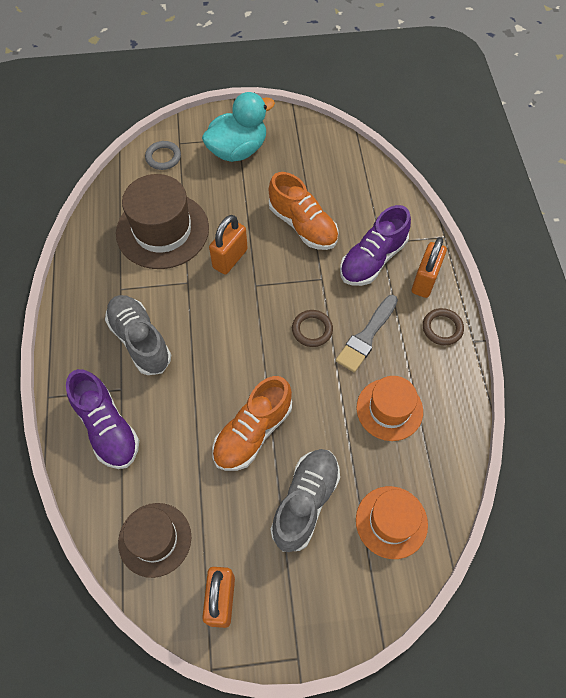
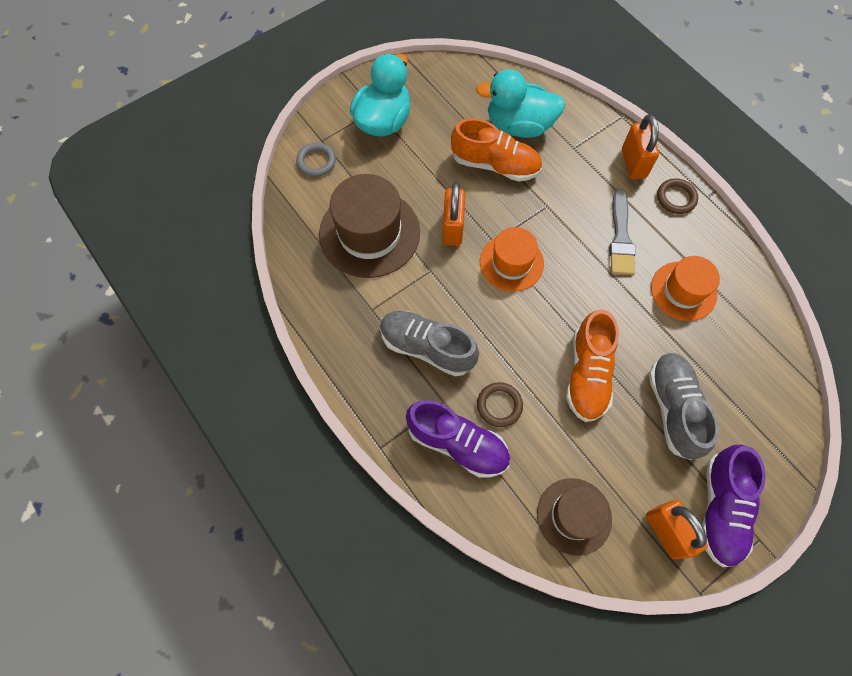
camera: 30 degrees left, 5 degrees up
(312, 330) = (571, 256): brown ring -> brown ring (499, 405)
(346, 203) = (519, 125): none -> turquoise duck
(373, 259) = (577, 166): purple shoe -> purple shoe (721, 509)
(391, 522) = (751, 384): orange hat -> orange hat (511, 262)

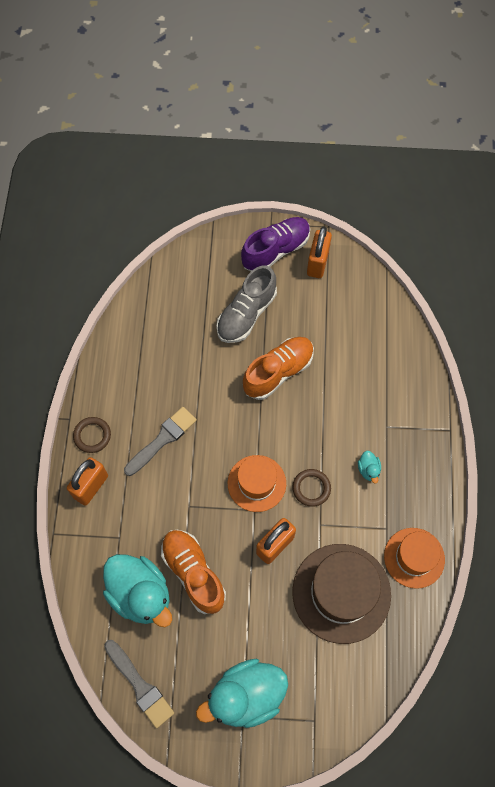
camera: 140 degrees left, 0 degrees up
(316, 161) = (335, 700): grey ring -> none
(427, 347) = (368, 470): grey shoe -> turquoise duck
(457, 443) = (398, 395): purple shoe -> none
(462, 77) = (140, 686): none -> grey brush
(499, 405) = (352, 397): brown ring -> brown ring (311, 488)
(574, 516) = (362, 307): brown hat -> none
(683, 291) = (162, 372): orange hat -> orange hat (414, 557)

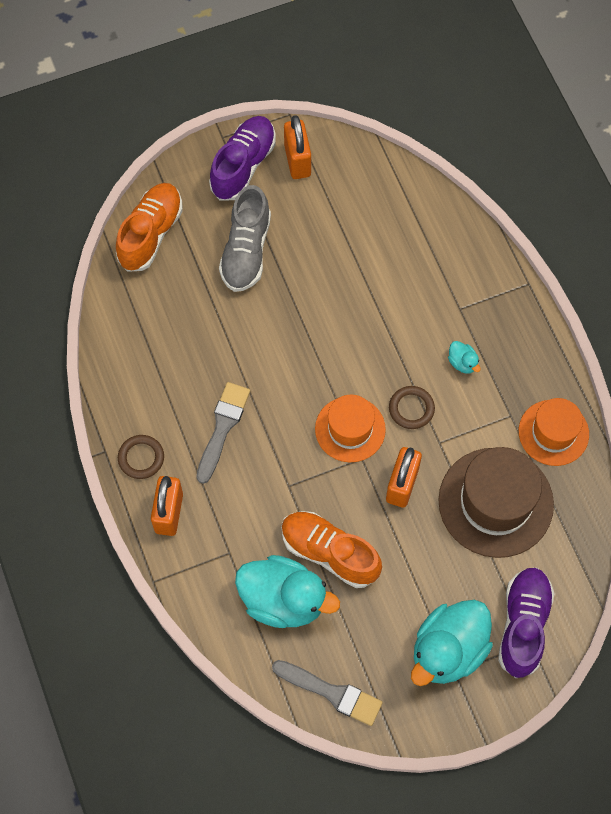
camera: 25 degrees left, 0 degrees up
(278, 372) = (314, 300): orange shoe -> orange shoe (151, 234)
(315, 704) = (523, 625): none -> purple shoe

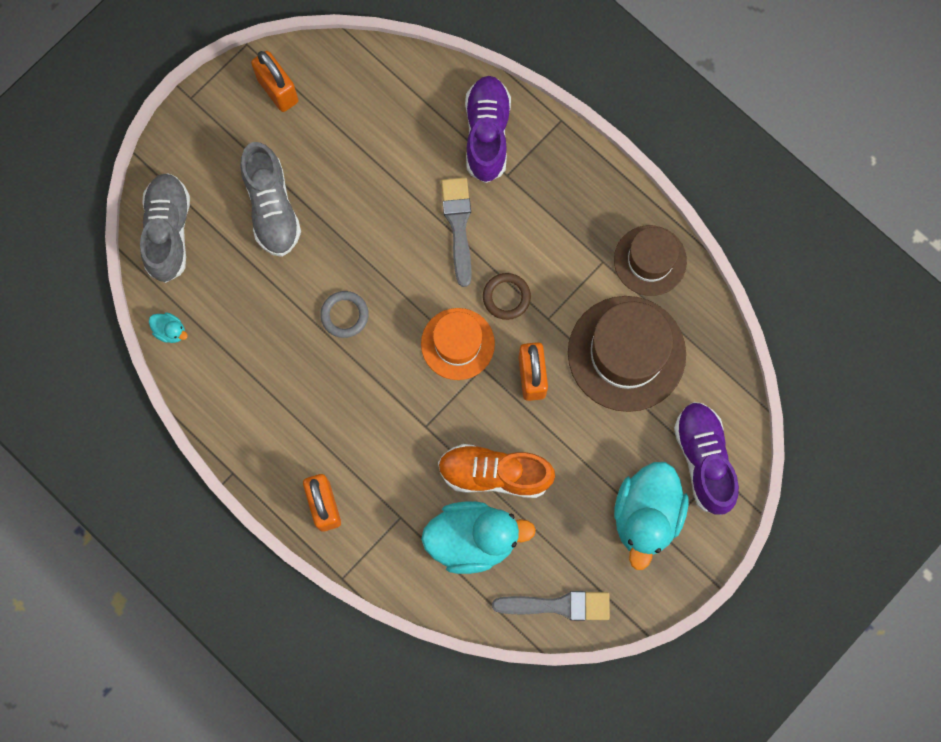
camera: 25 degrees left, 10 degrees up
(141, 458) = (271, 464): brown ring -> none
(151, 234) = (168, 232): orange shoe -> grey shoe
(222, 428) = (335, 398): grey brush -> grey brush (458, 225)
(243, 165) = (226, 119): purple shoe -> purple shoe (487, 134)
(264, 363) = (344, 315): none -> grey ring
(462, 362) = (534, 229): turquoise duck -> turquoise duck (170, 331)
(553, 432) = (650, 260): orange hat -> brown hat

